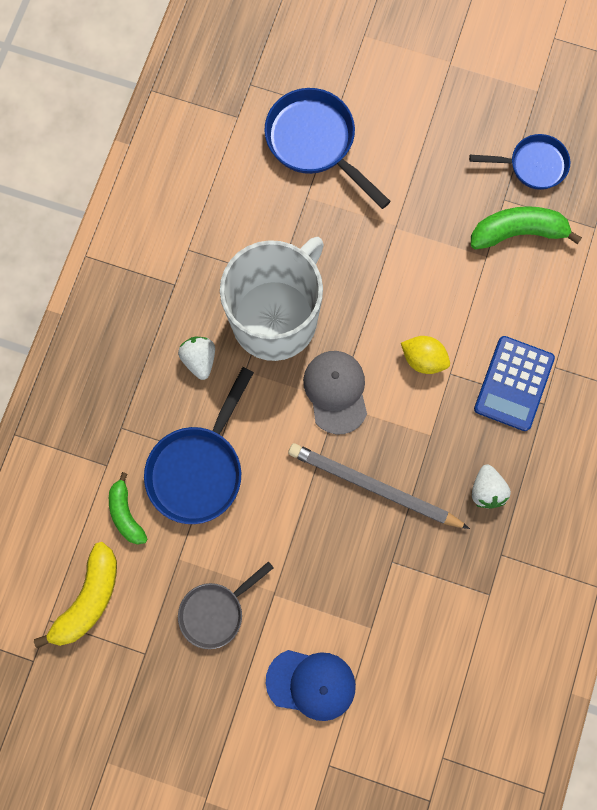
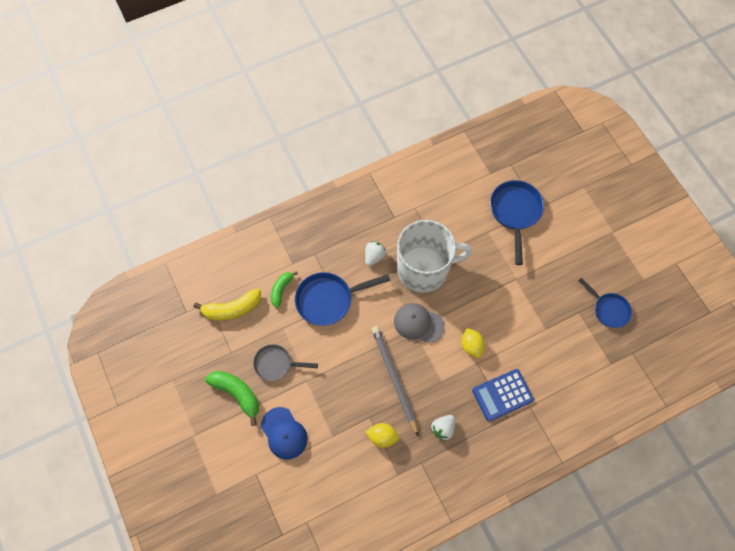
camera: 45 degrees right, 10 degrees down
(336, 392) = (418, 323): grey cap -> grey cap turned 105 degrees counterclockwise
(428, 569) = (382, 436): none -> yellow lemon
(517, 232) = (571, 332): green banana -> green banana (237, 393)

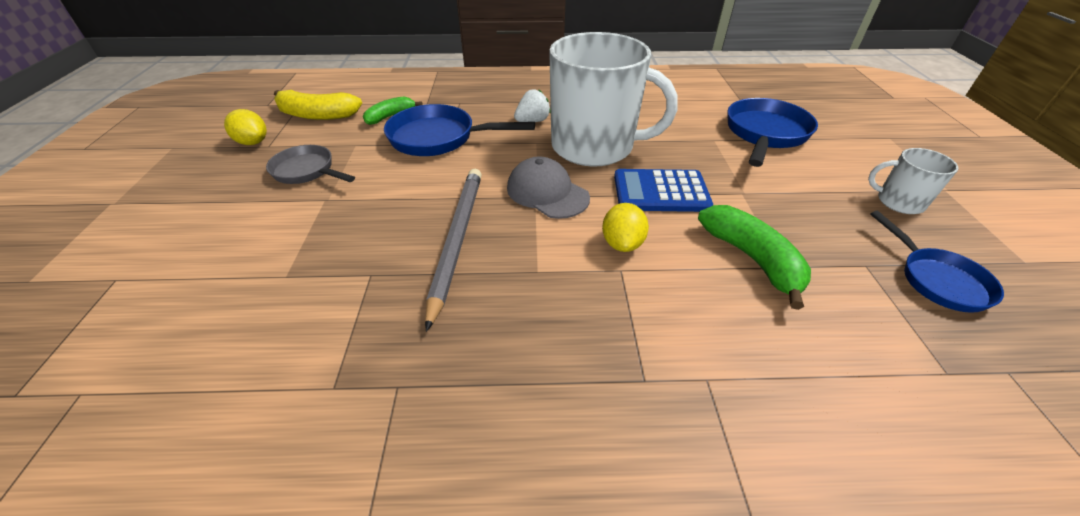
camera: 25 degrees right, 25 degrees down
(237, 393) = (222, 182): green banana -> green banana (751, 258)
(284, 433) = (222, 244): blue cap -> none
(382, 436) = (364, 310): yellow lemon -> yellow lemon (253, 142)
(443, 428) = (488, 343): white strawberry -> none
(502, 395) = (649, 335): blue calculator -> blue calculator (660, 192)
(591, 254) = (898, 202): none -> white mug

